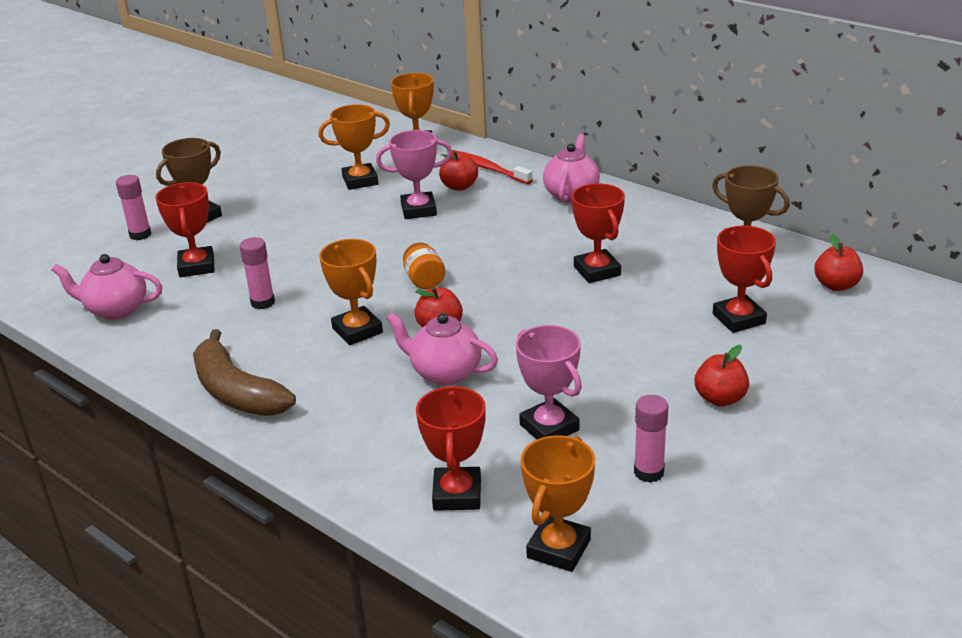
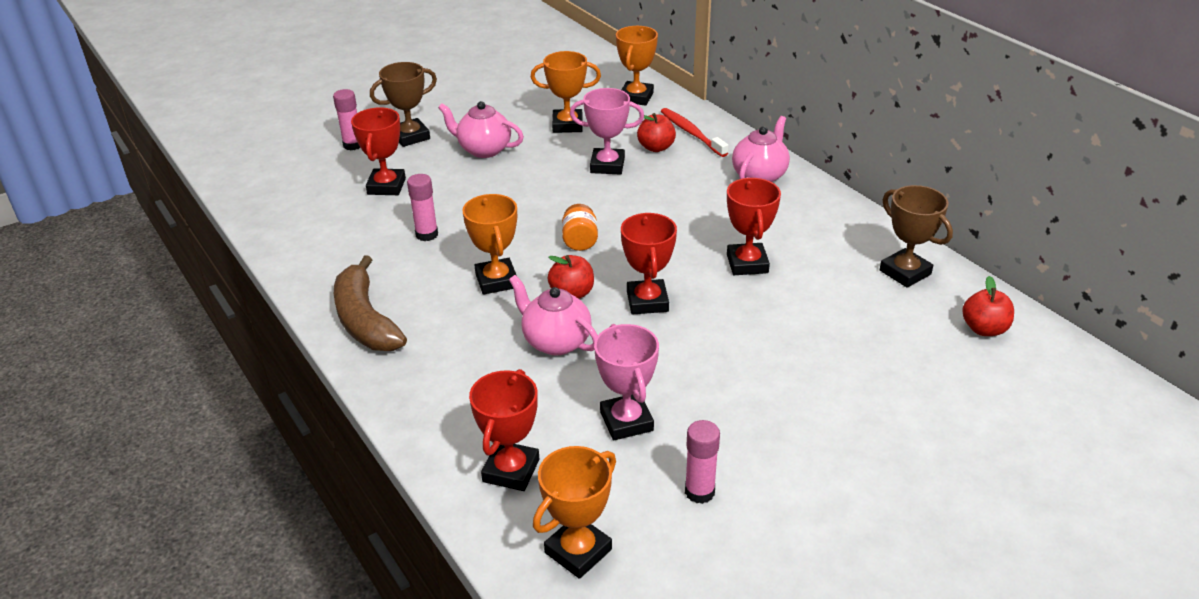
camera: 15 degrees right, 5 degrees up
(116, 310) = (301, 216): pink teapot -> pink teapot (483, 150)
(720, 399) = (806, 429): red apple -> none
(739, 319) = (865, 345): red trophy -> red trophy (647, 301)

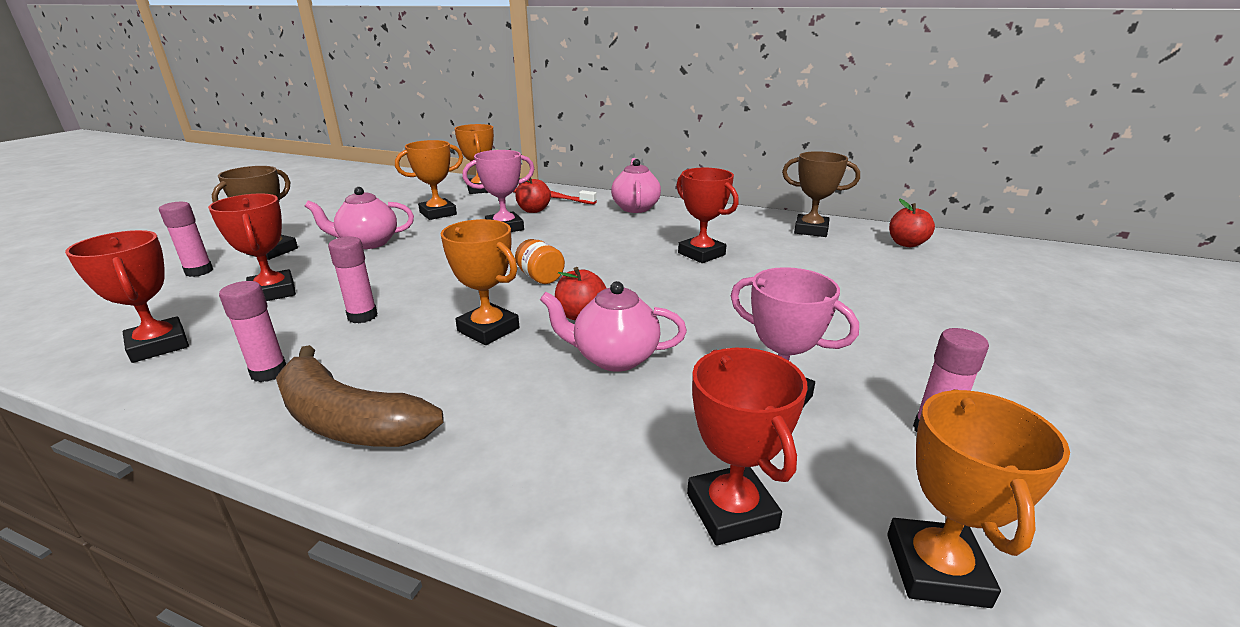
camera: 35 degrees left, 10 degrees down
(346, 264) = (269, 372): none -> pink glue stick
(647, 301) = (659, 300): red trophy -> red trophy (159, 345)

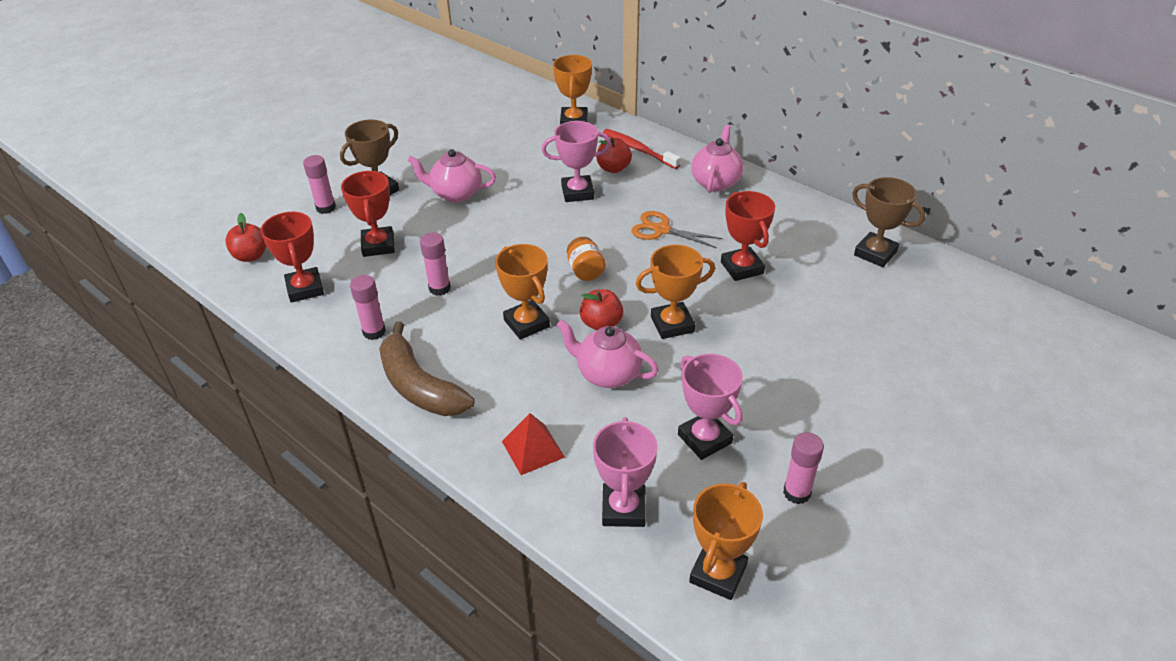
camera: 20 degrees right, 15 degrees up
(438, 213) = (523, 158): orange trophy -> orange trophy (672, 324)
(552, 462) = (533, 449): none -> red pyramid
(604, 240) = (661, 230): none -> orange scissors
(731, 511) = (623, 509): red trophy -> pink trophy
(906, 244) = (959, 294): red apple -> red apple (251, 256)

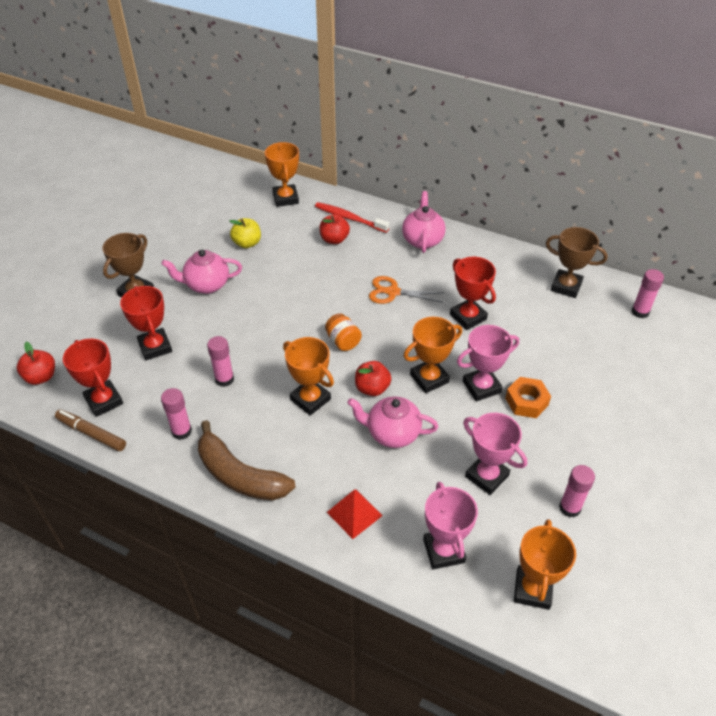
camera: 15 degrees left, 5 degrees up
(280, 318) = (91, 433): none -> brown marker
(326, 208) = (93, 317): pink glue stick -> pink glue stick (640, 312)
(515, 159) = (247, 243): none -> yellow apple
(577, 192) = (311, 267): pink trophy -> pink trophy (481, 387)
(782, 368) = (526, 402): none -> orange nut

